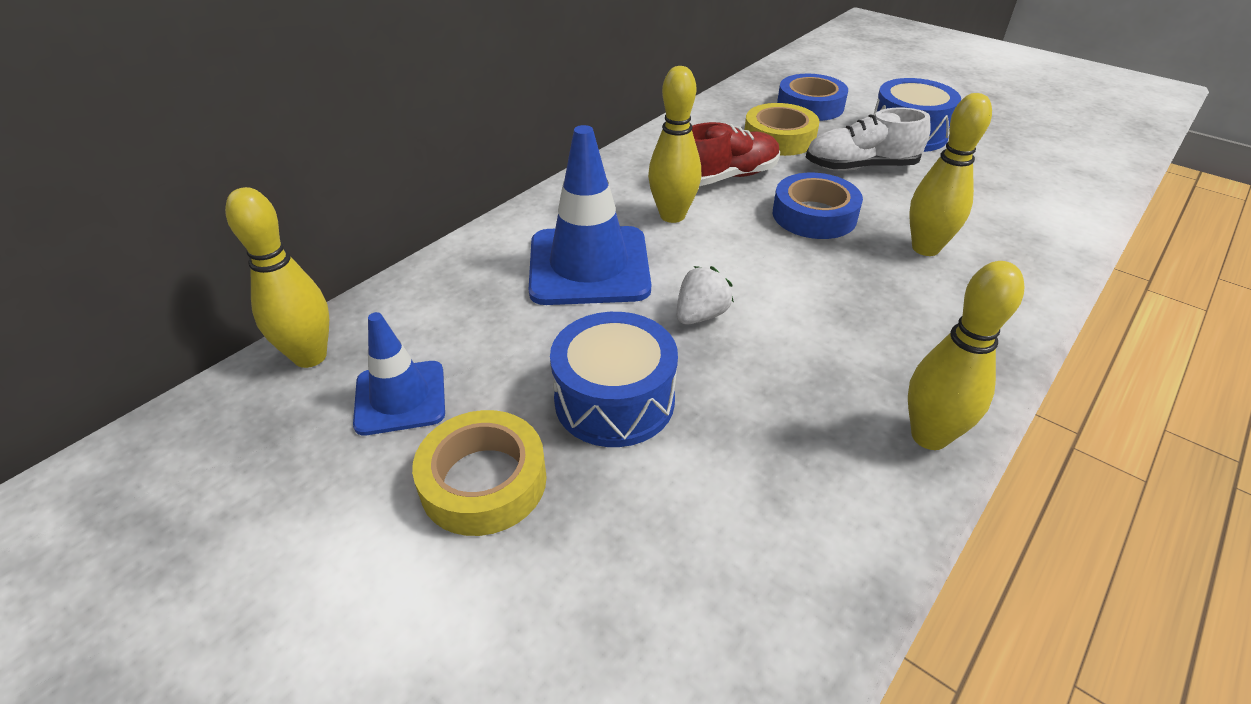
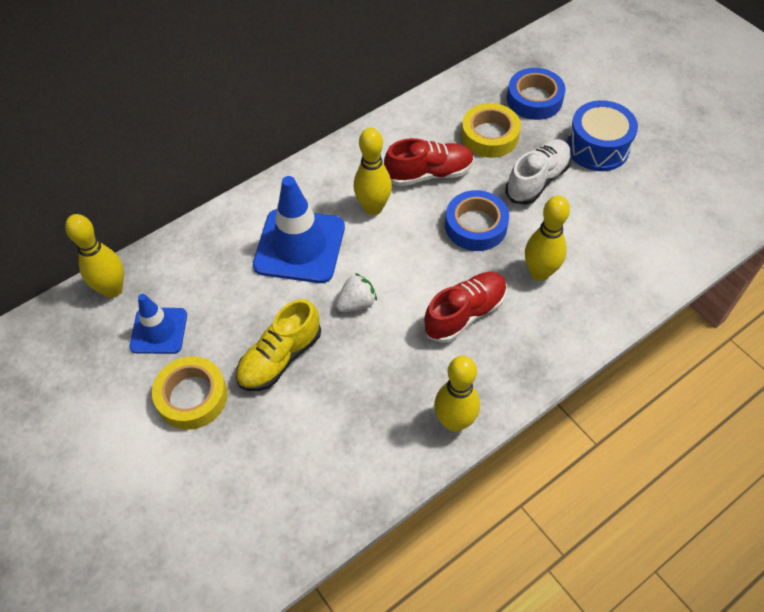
camera: 15 degrees right, 15 degrees up
(614, 400) = (280, 358): blue drum -> yellow shoe
(858, 304) = (465, 313): none -> red shoe
(860, 167) = (537, 180): white shoe -> white shoe turned 120 degrees clockwise

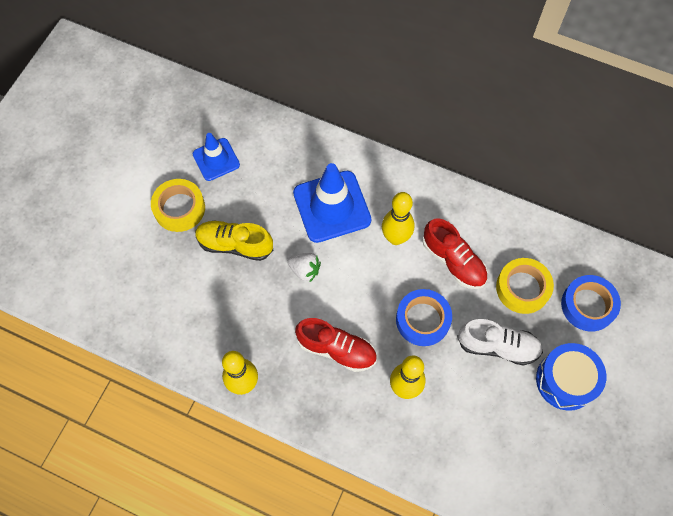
camera: 60 degrees right, 10 degrees up
(113, 289) = (232, 113): yellow bowling pin -> none

